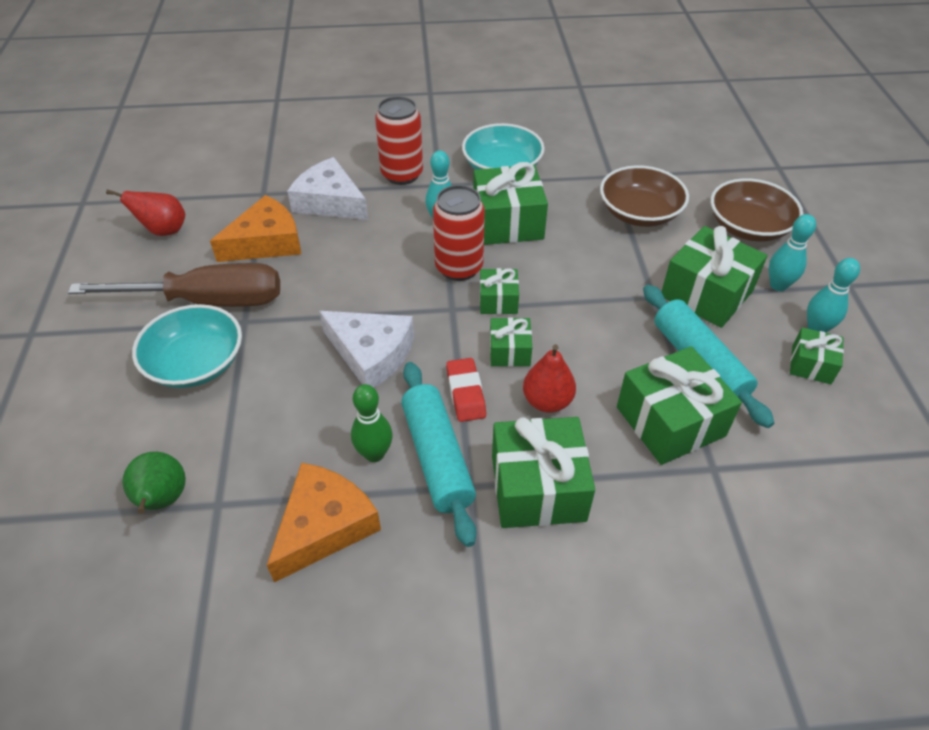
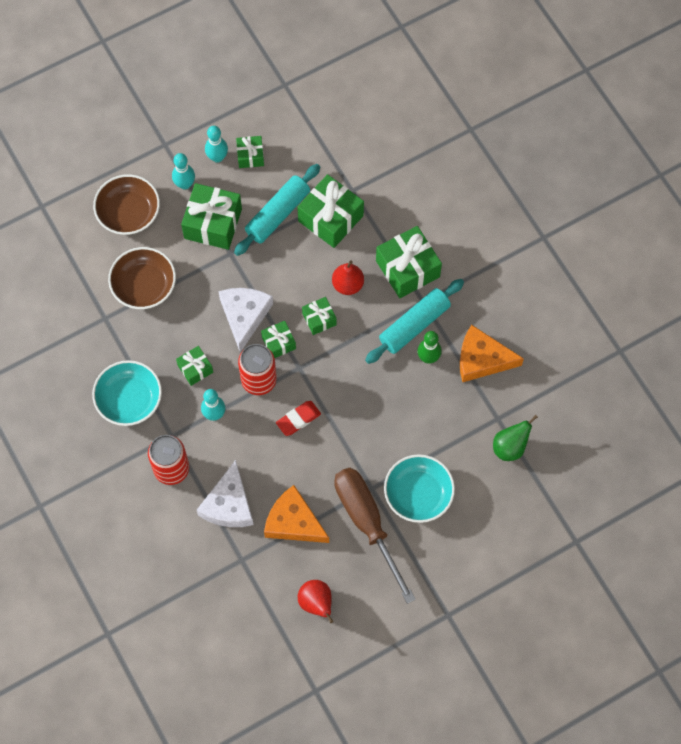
camera: 115 degrees left, 20 degrees up
(371, 354) = (360, 396): white cheese -> white cheese (244, 316)
(466, 393) = (363, 330): red eraser -> red eraser (298, 419)
(508, 222) = (195, 369): green gift -> green gift, size x0.54

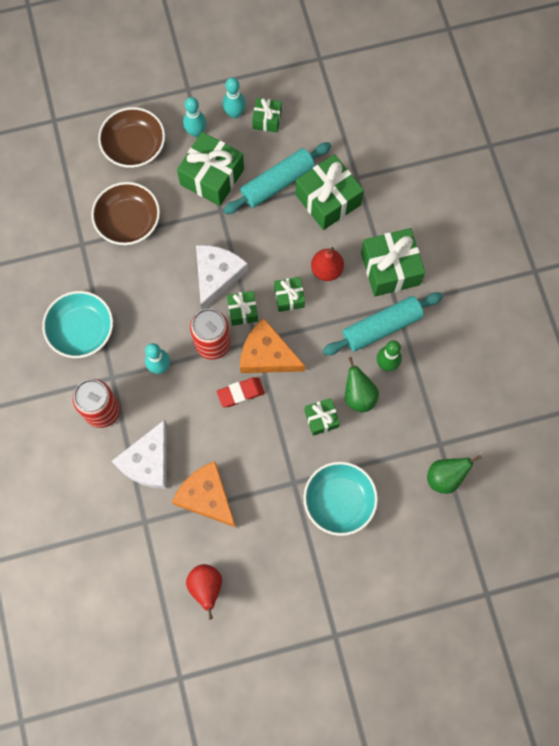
camera: 15 degrees right, 5 degrees up
(195, 369) = (154, 316): green gift -> green gift (321, 419)
(367, 523) = (279, 517): brown screwdriver -> none
(410, 393) = (358, 395): none -> green pear
(482, 359) = (440, 379): orange cheese -> orange cheese (267, 355)

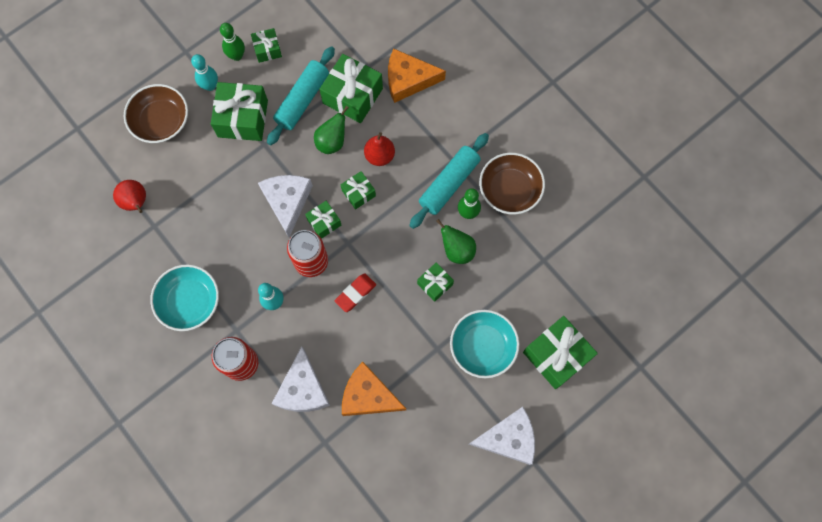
camera: 25 degrees left, 0 degrees up
(128, 221) = (186, 188): brown bowl -> brown bowl (509, 190)
(206, 587) = (404, 473): red pear -> red pear (136, 202)
(234, 113) = (237, 56): turquoise bowling pin -> green bowling pin
(267, 355) = (363, 250): orange cheese -> orange cheese (408, 80)
(322, 601) = (508, 438): none -> white cheese
(390, 269) = (433, 132): green gift -> green gift (556, 355)
(445, 477) = (560, 286): green pear -> green pear (332, 142)

